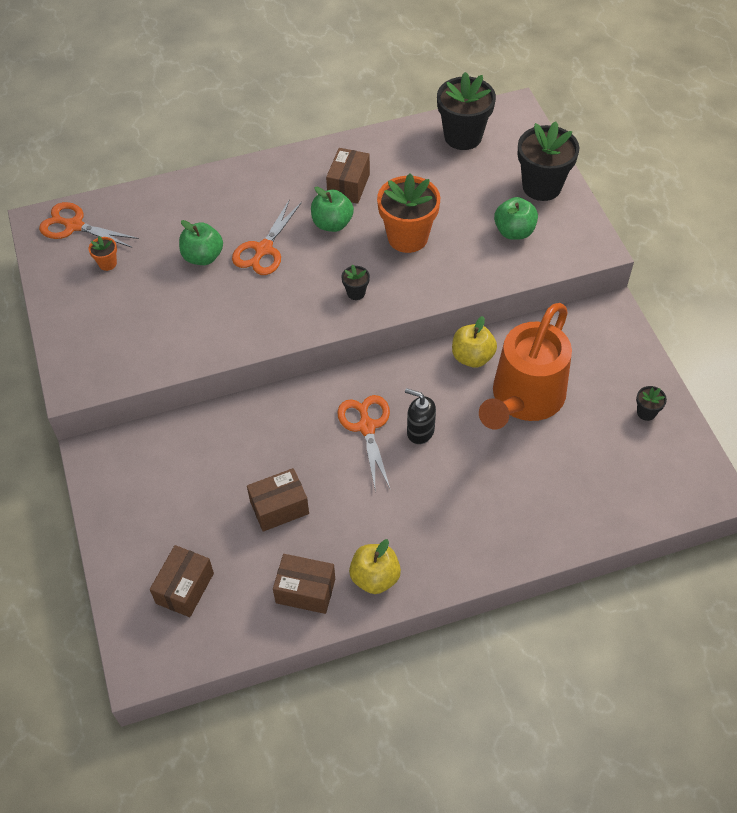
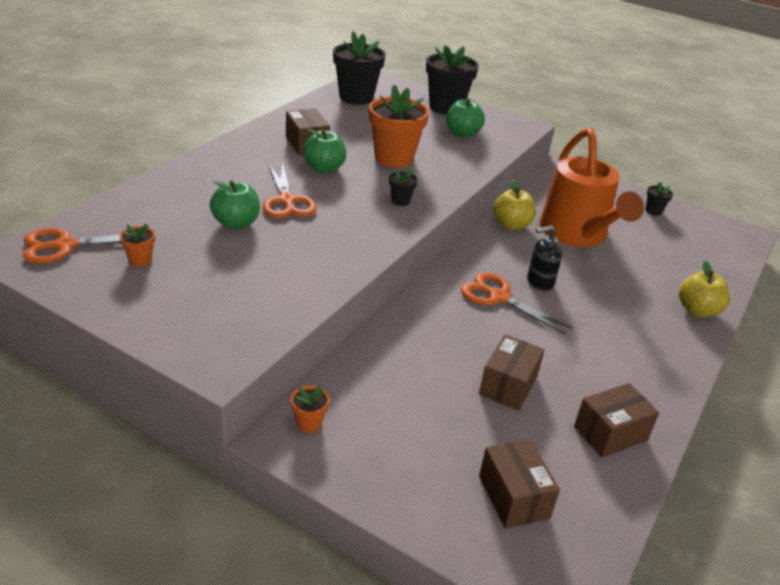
camera: 45 degrees left, 20 degrees down
(119, 454) = (309, 423): none -> orange flower pot
(375, 577) = (643, 392): yellow apple -> yellow apple (697, 311)

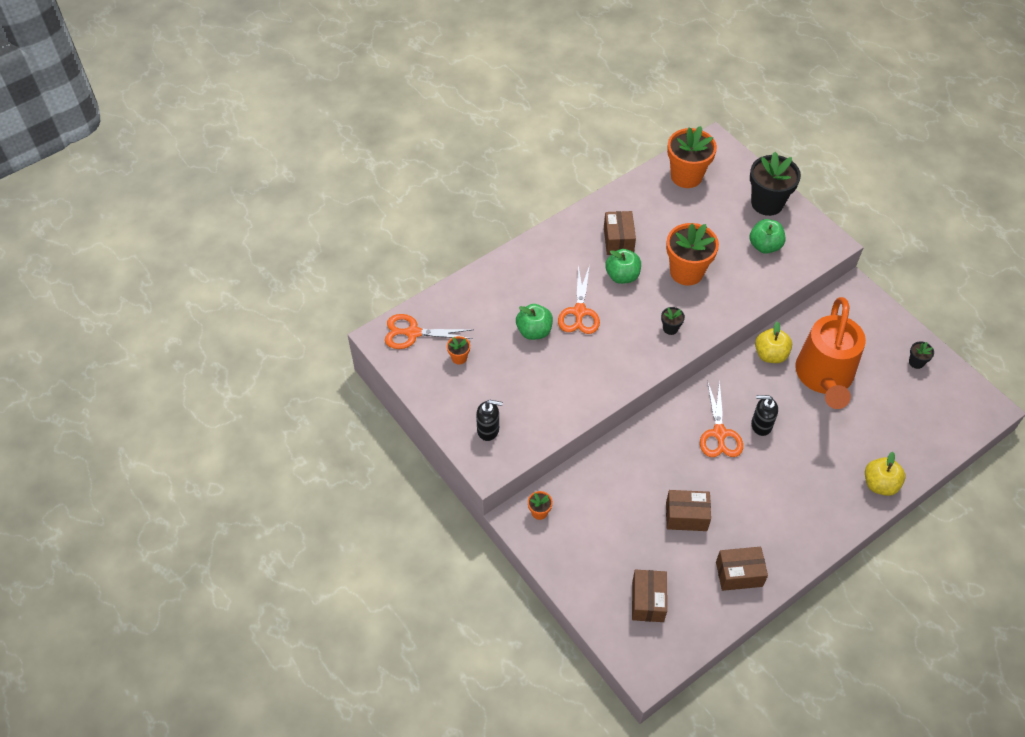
camera: 25 degrees right, 20 degrees up
(206, 325) = (488, 430): none -> black soap dispenser
(356, 97) = (686, 176): black flower pot -> orange flower pot
(499, 297) = (719, 433): orange scissors -> orange scissors turned 150 degrees counterclockwise
(508, 385) = (686, 516): brown box -> brown box turned 45 degrees clockwise

